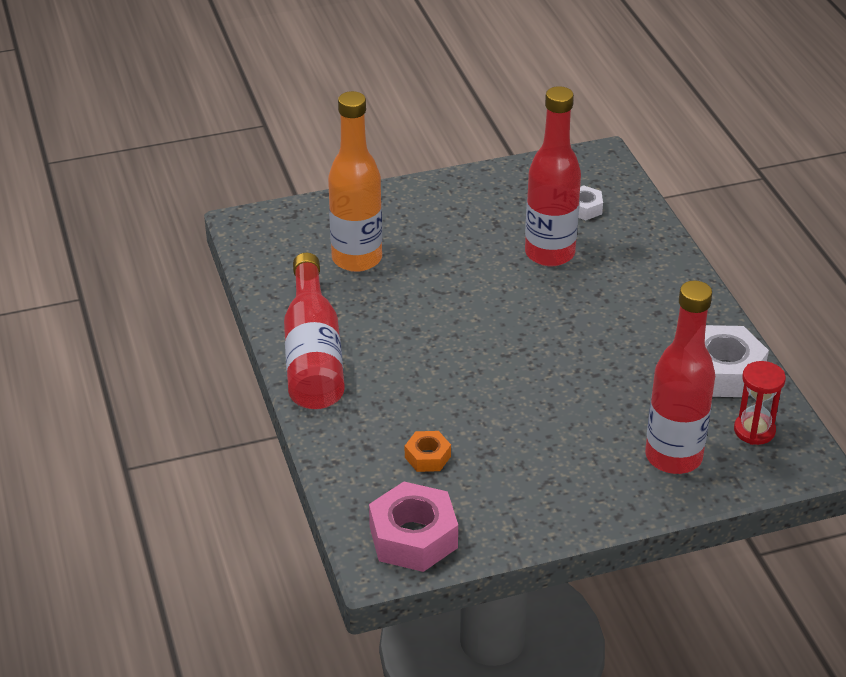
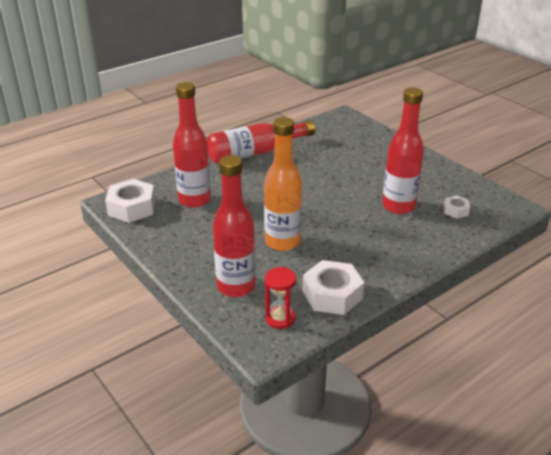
camera: 70 degrees right, 5 degrees down
(357, 259) = (340, 148): orange bottle -> orange bottle (282, 242)
(413, 537) = (132, 208): pink nut -> white nut
(427, 457) = (194, 200): orange nut -> red bottle

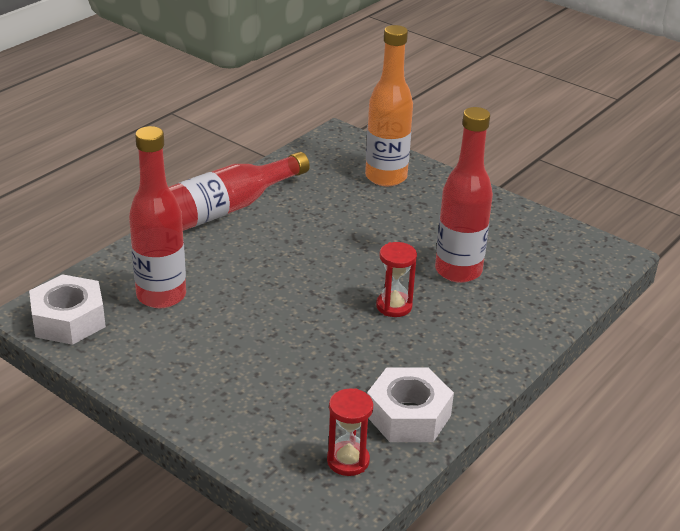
camera: 15 degrees left, 0 degrees up
(236, 286) = (269, 422): red bottle -> none
(282, 242) = (313, 345): orange bottle -> orange bottle (386, 177)
(346, 223) = (394, 306): none -> red hourglass
(456, 211) = (537, 268): white nut -> none

